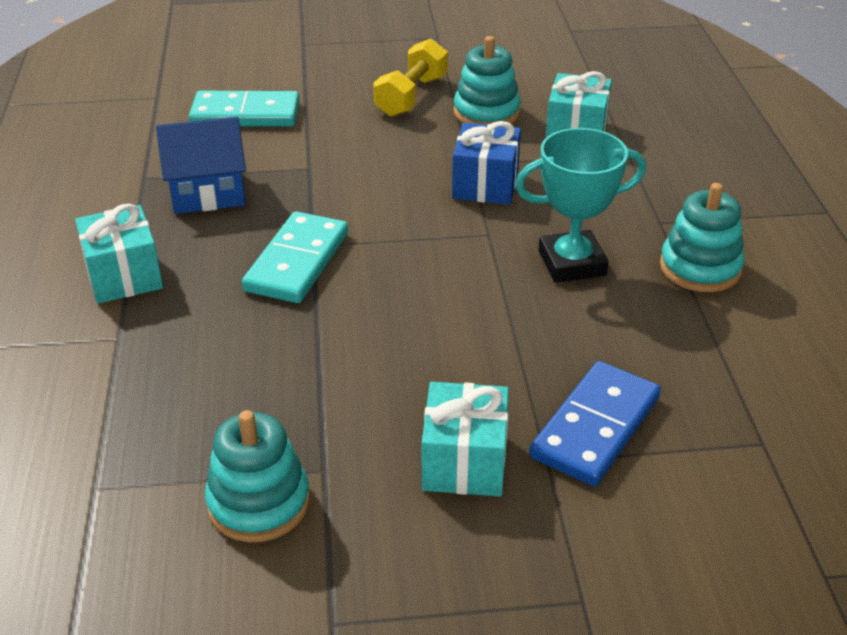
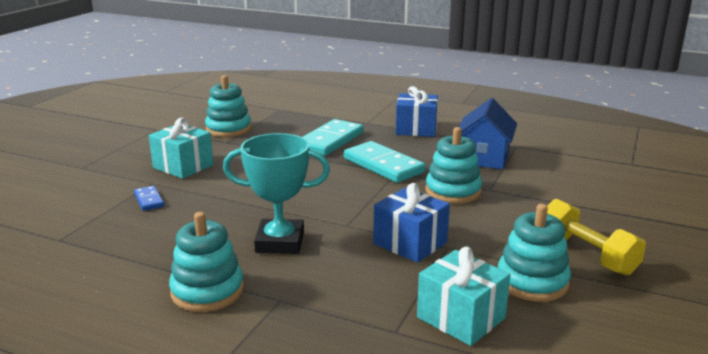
camera: 120 degrees right, 15 degrees down
(124, 276) = (416, 129): turquoise gift -> blue gift
(245, 114) = (587, 185): turquoise domino -> turquoise domino (330, 141)
(336, 190) = (453, 191): none -> turquoise stacking toy
(571, 263) = (280, 242): turquoise trophy -> turquoise trophy turned 75 degrees clockwise
(596, 427) = (149, 200): blue domino -> blue domino, size x0.48

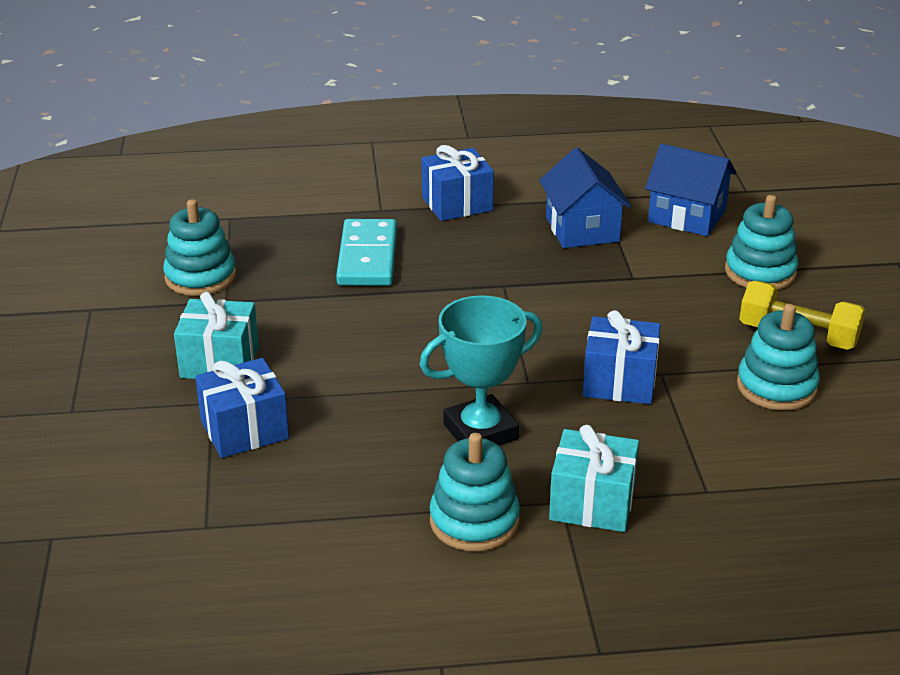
camera: 30 degrees left, 10 degrees up
(149, 200) = (244, 430): blue domino -> blue gift
(383, 165) = (478, 278): turquoise domino -> none
(453, 191) = (596, 293): turquoise stacking toy -> turquoise stacking toy (760, 272)
(461, 318) = (750, 452): turquoise gift -> turquoise gift (592, 503)
(569, 167) = (687, 216): none -> blue house

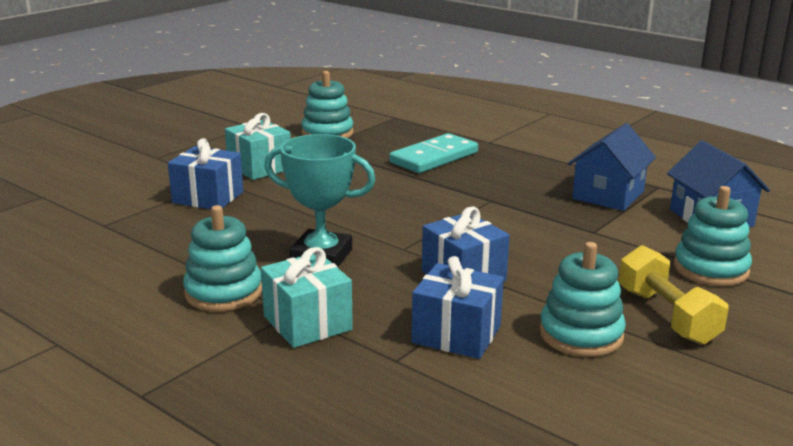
camera: 45 degrees right, 10 degrees down
(457, 204) = (544, 155): blue gift -> blue gift (456, 334)

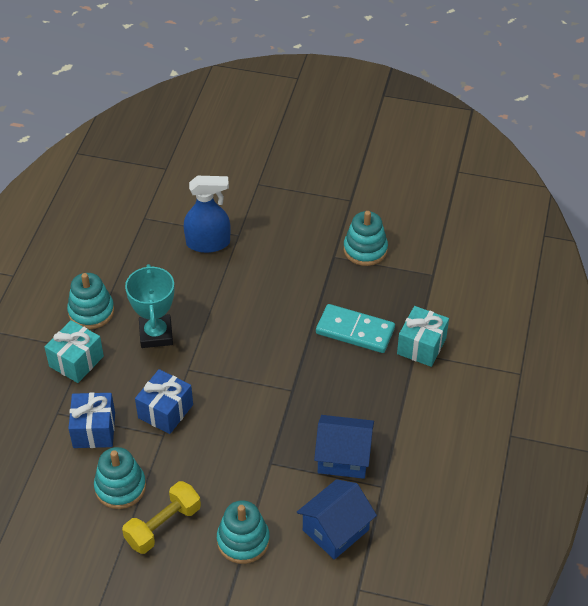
camera: 65 degrees right, 25 degrees up
(208, 197) = (208, 243): blue gift -> blue spray bottle
(259, 167) = (273, 243): turquoise gift -> turquoise gift (421, 346)

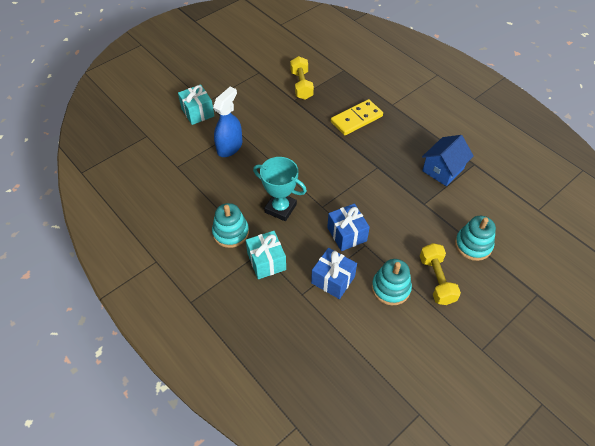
camera: 55 degrees left, 5 degrees up
(335, 530) = (491, 199): blue house -> none
(355, 331) = (356, 119): turquoise domino -> yellow domino
(365, 250) = (301, 85): turquoise stacking toy -> yellow dumbbell
(421, 346) = (389, 99): turquoise gift -> turquoise gift (197, 112)

